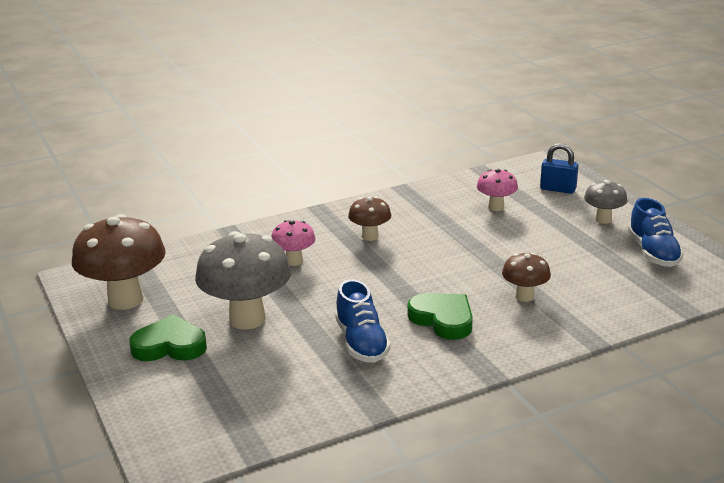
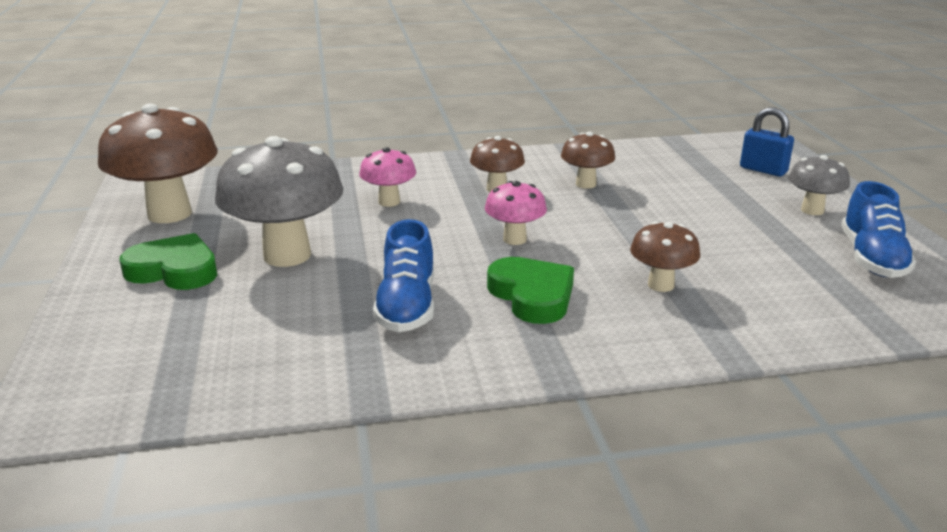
camera: 15 degrees right, 0 degrees up
(435, 222) = (586, 184): none -> brown mushroom
(496, 207) = (672, 179): pink mushroom -> pink mushroom (514, 239)

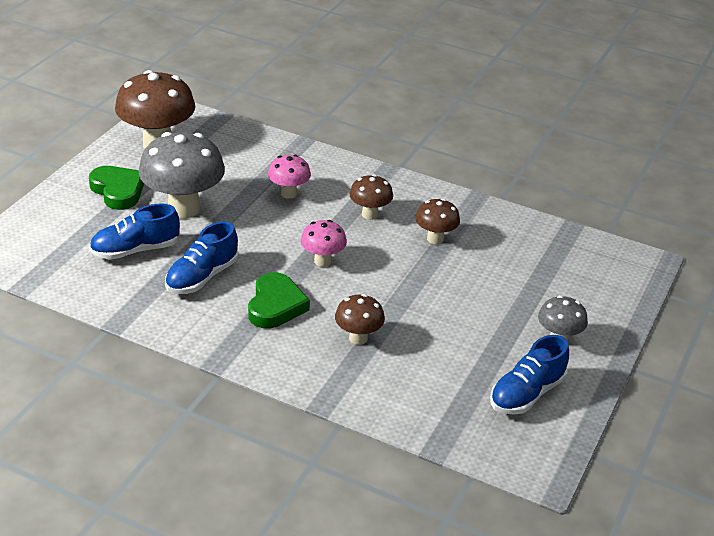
camera: 35 degrees right, 10 degrees up
(281, 316) = (135, 250): none -> blue shoe
(763, 170) = (588, 289): blue padlock -> none

